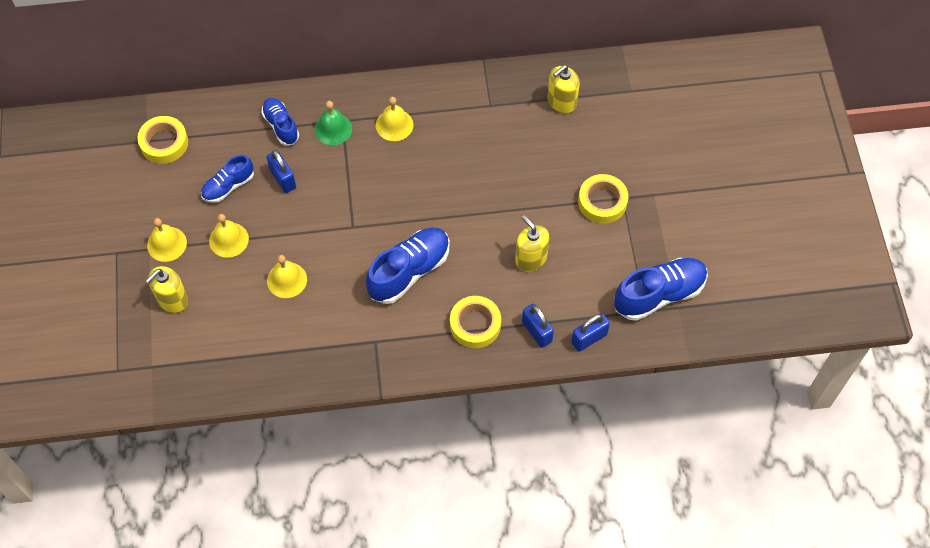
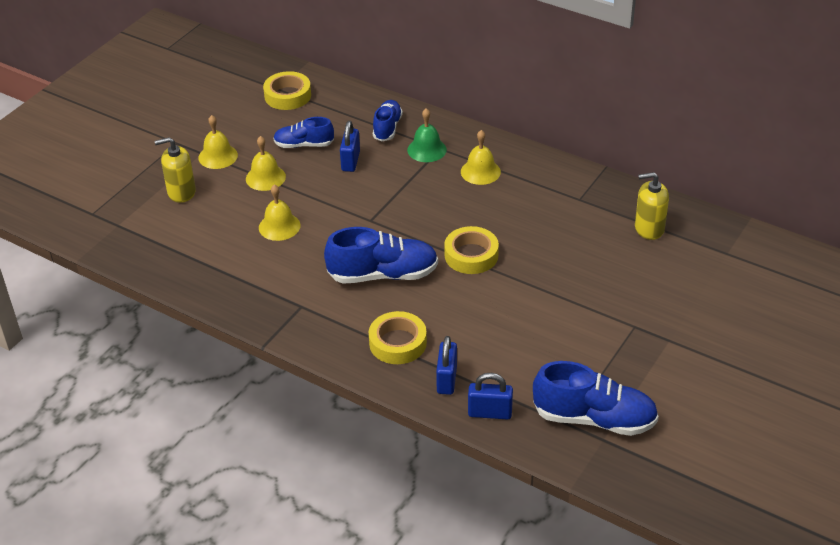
camera: 40 degrees right, 20 degrees down
(530, 258) = (499, 324): yellow soap dispenser -> none
(602, 202) = (611, 319): yellow tape -> yellow tape (471, 255)

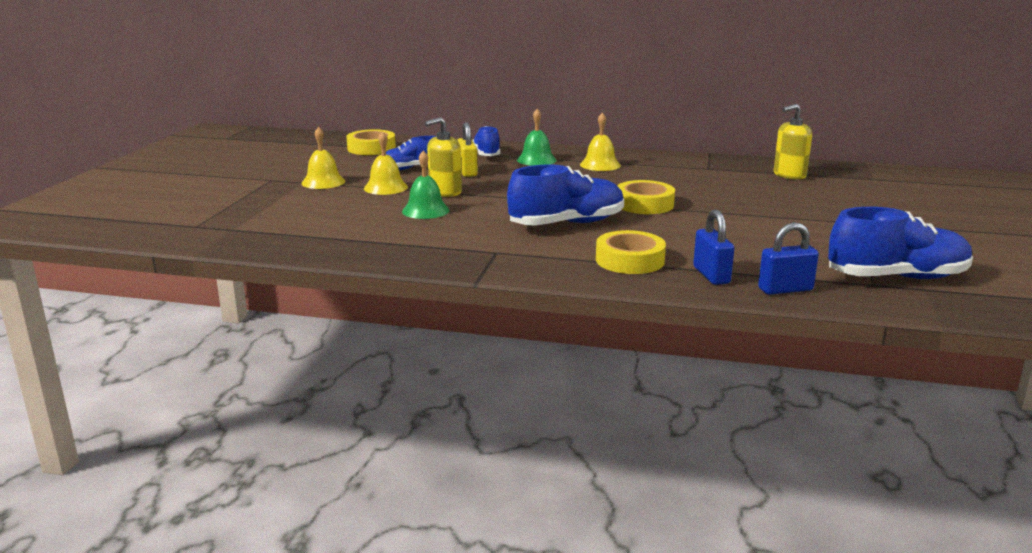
camera: 20 degrees left, 20 degrees down
(181, 192) = (297, 204): yellow soap dispenser -> yellow soap dispenser (445, 192)
(279, 226) = (425, 210): yellow bell -> green bell
(350, 161) = (467, 172): blue padlock -> yellow padlock

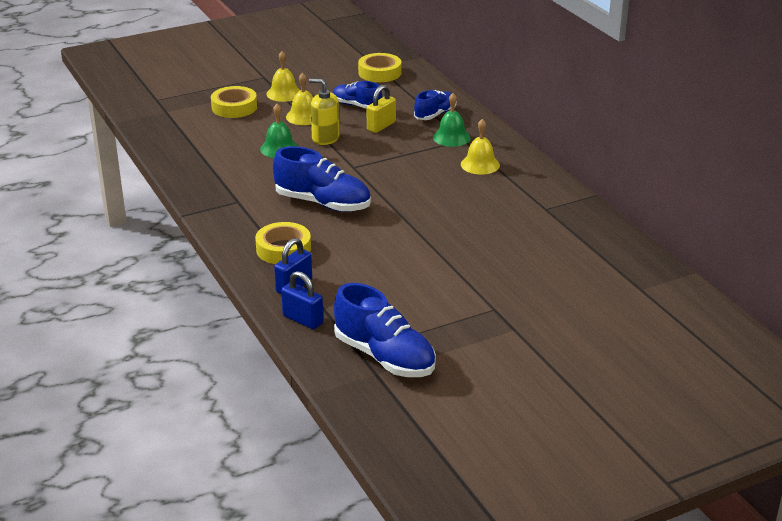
camera: 50 degrees right, 10 degrees up
(644, 204) = (408, 215): yellow tape -> yellow tape (234, 107)
(789, 175) = (586, 248): yellow soap dispenser -> none

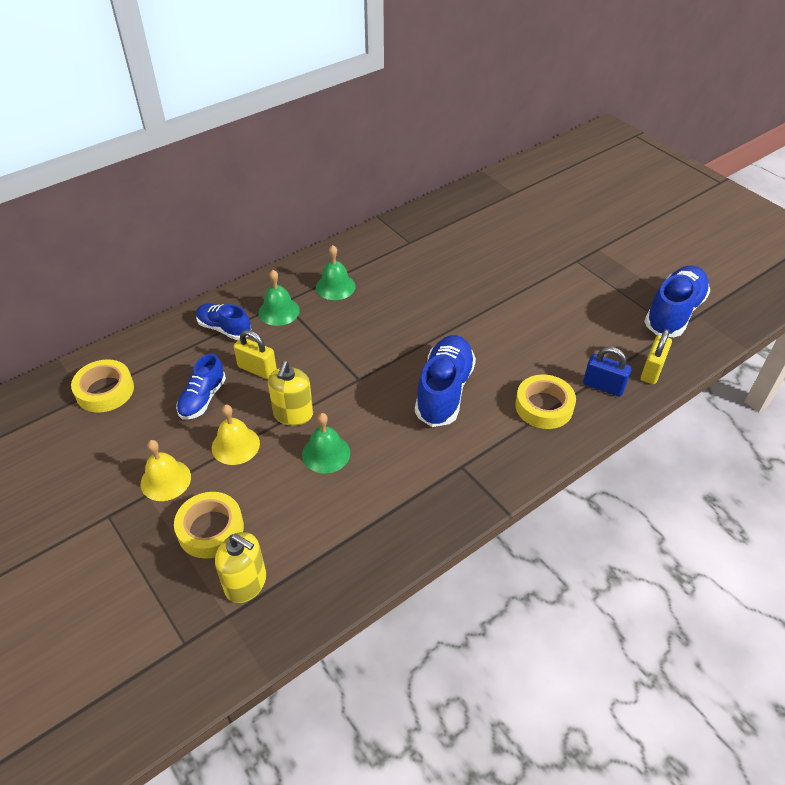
camera: 100 degrees left, 15 degrees up
(186, 117) = (246, 583): none -> yellow soap dispenser
(303, 320) = (652, 370): blue padlock -> yellow padlock
(480, 164) = (335, 286): yellow bell -> green bell

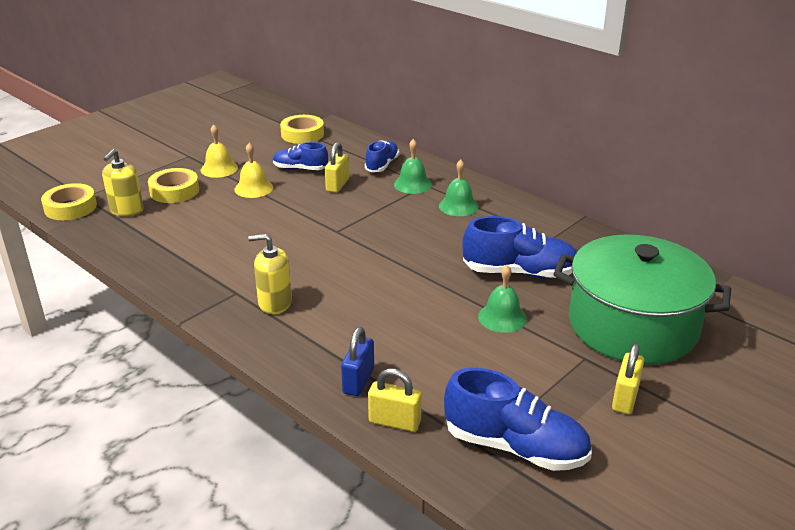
camera: 80 degrees right, 15 degrees down
(293, 414) = (289, 206): yellow soap dispenser -> yellow soap dispenser (275, 303)
(326, 453) = (247, 226): green bell -> green bell (502, 317)
(444, 391) = (330, 276): blue shoe -> blue shoe (519, 272)
(539, 230) = (632, 325): none -> green pot
(544, 406) = (319, 338): yellow tape -> yellow tape (70, 207)
(621, 253) = (625, 398): none -> yellow padlock

